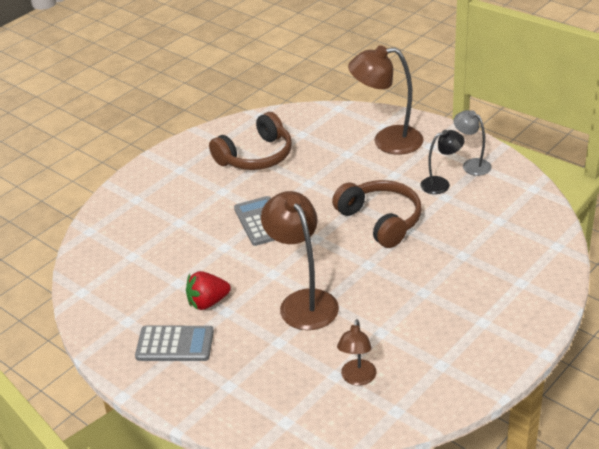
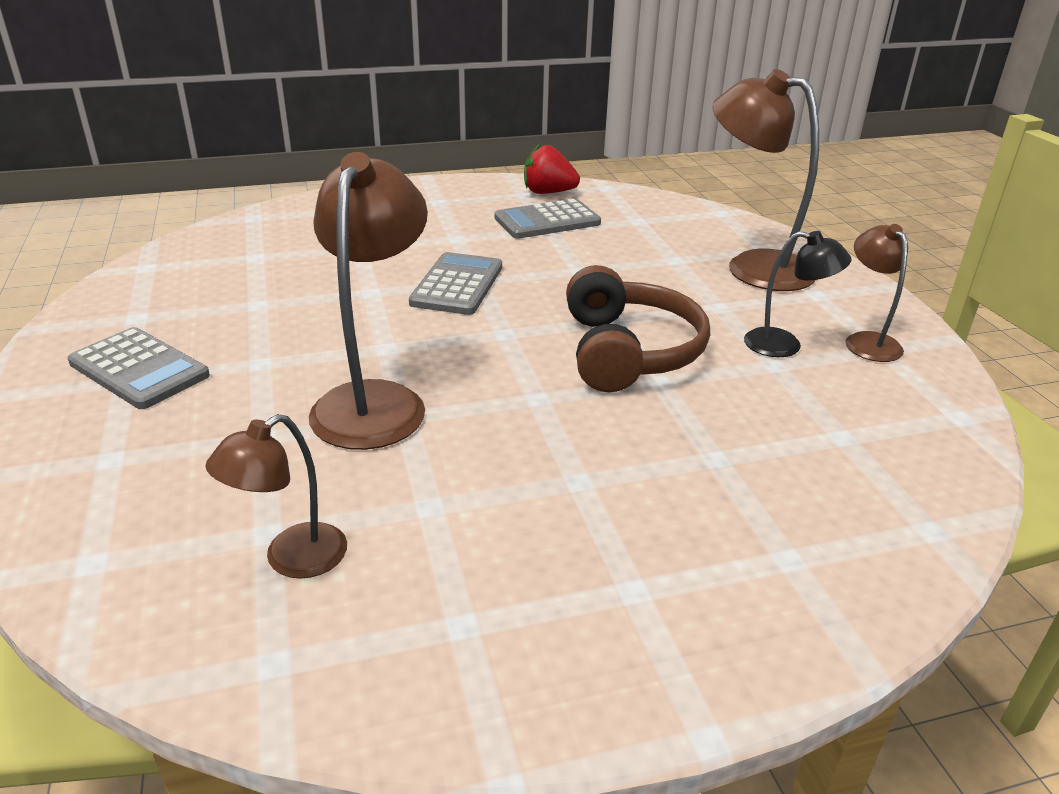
camera: 30 degrees right, 5 degrees down
(208, 302) = (255, 342): red strawberry -> red strawberry (548, 193)
(256, 156) = (547, 221): brown headphones -> grey calculator
(471, 164) = (867, 341): grey lamp -> brown lamp

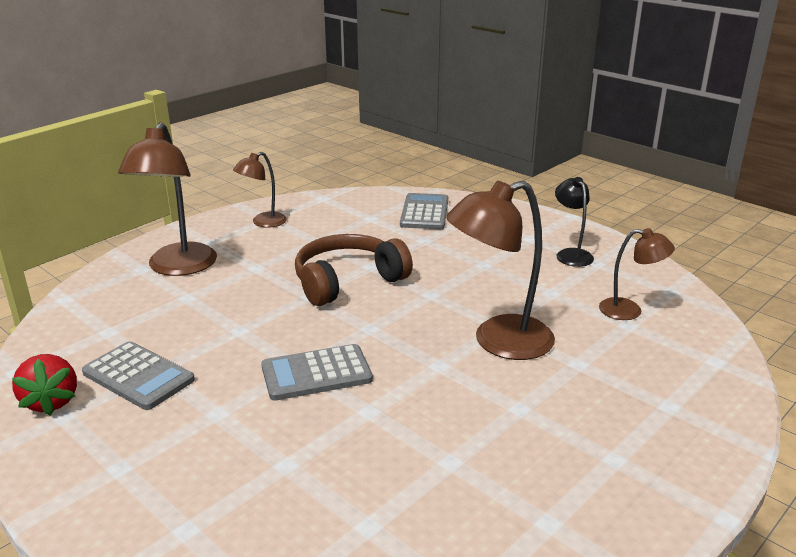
camera: 120 degrees left, 5 degrees down
(139, 369) = (597, 460): grey calculator -> grey calculator (424, 212)
(785, 345) = (291, 241): black lamp -> black lamp (571, 254)

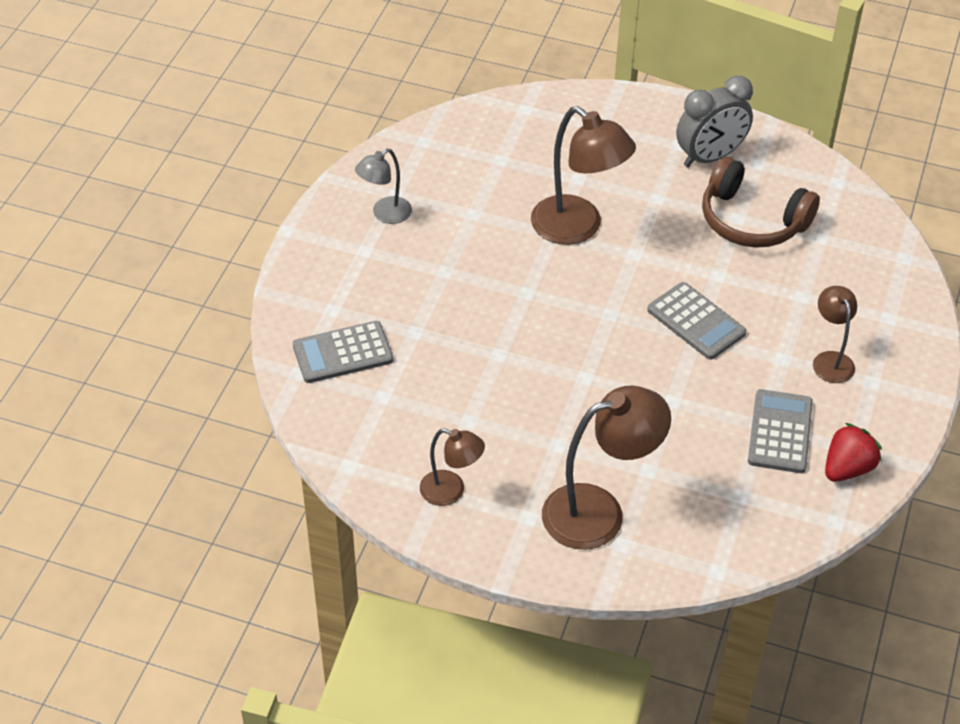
camera: 115 degrees left, 20 degrees up
(347, 281) = (540, 359): brown headphones -> brown headphones (751, 221)
(571, 254) = (385, 214): black lamp -> grey lamp
(578, 479) = (710, 157): none -> grey clock
(629, 310) = (475, 161): brown lamp -> brown lamp (830, 360)

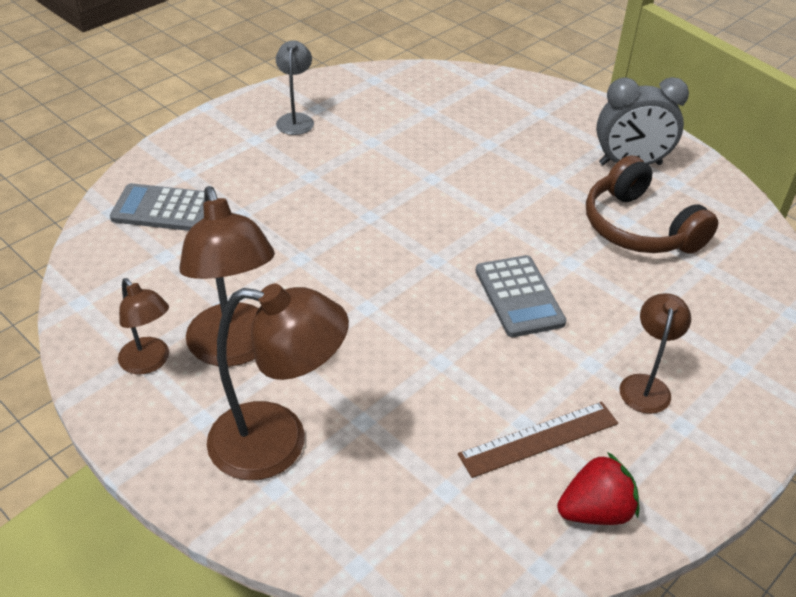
camera: 25 degrees right, 5 degrees down
(385, 214) = (296, 119): grey lamp -> grey lamp turned 105 degrees clockwise
(577, 228) = (459, 181): brown lamp -> brown lamp (235, 349)
(780, 432) = (539, 438): grey calculator -> brown ruler

